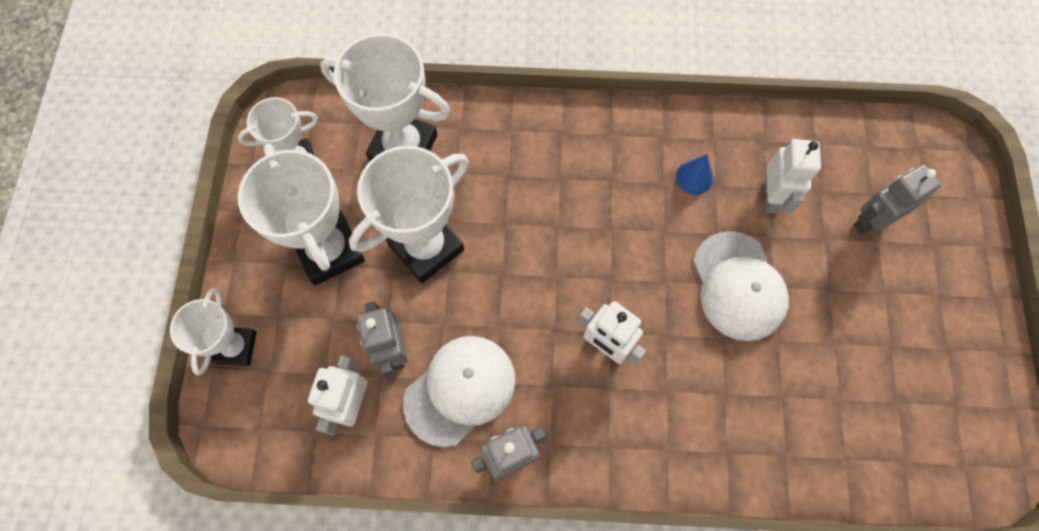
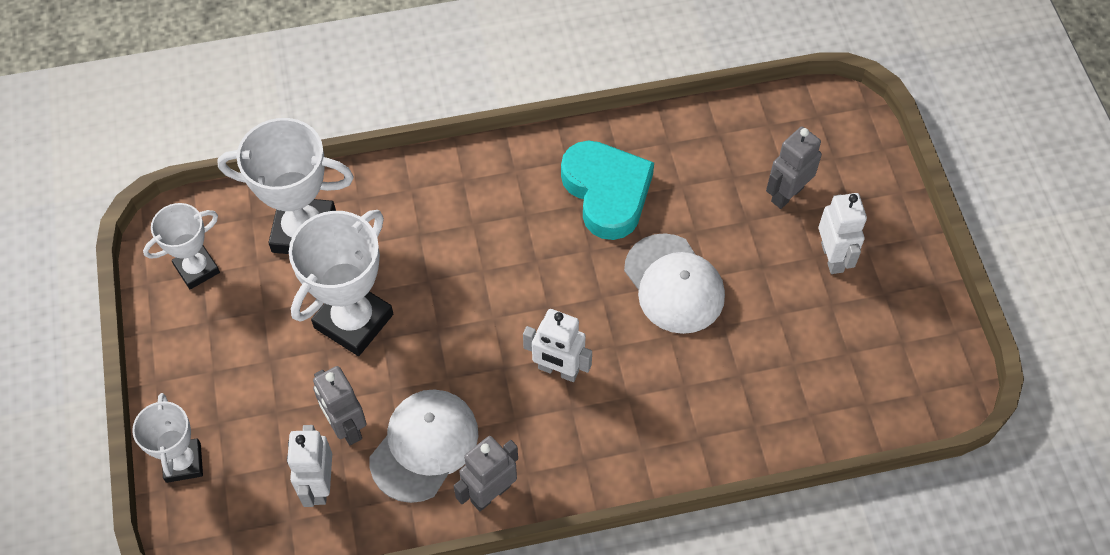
camera: 15 degrees left, 10 degrees down
(329, 250) = (254, 348): white trophy -> none
(694, 177) = (607, 192): blue cone -> turquoise heart
(771, 197) = (687, 194): white robot -> white robot (832, 257)

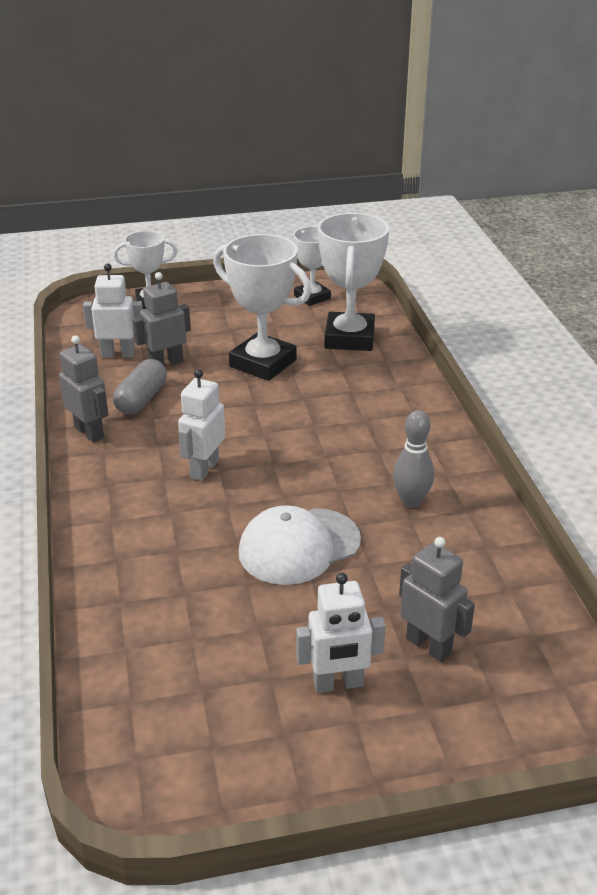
camera: 90 degrees right, 25 degrees down
(424, 446) = (141, 399): white cap -> grey capsule
(607, 192) = (411, 501): turquoise heart -> grey bowling pin

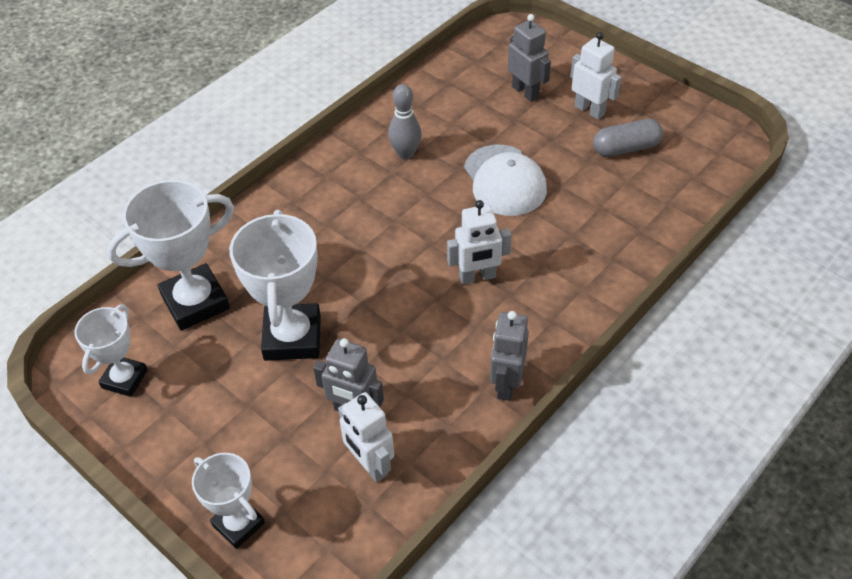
camera: 125 degrees left, 15 degrees up
(141, 399) = (427, 385): grey capsule -> grey capsule (626, 148)
(299, 546) = (504, 180): white cap -> white cap turned 45 degrees clockwise
(429, 646) = (525, 92): grey robot -> grey robot turned 135 degrees clockwise

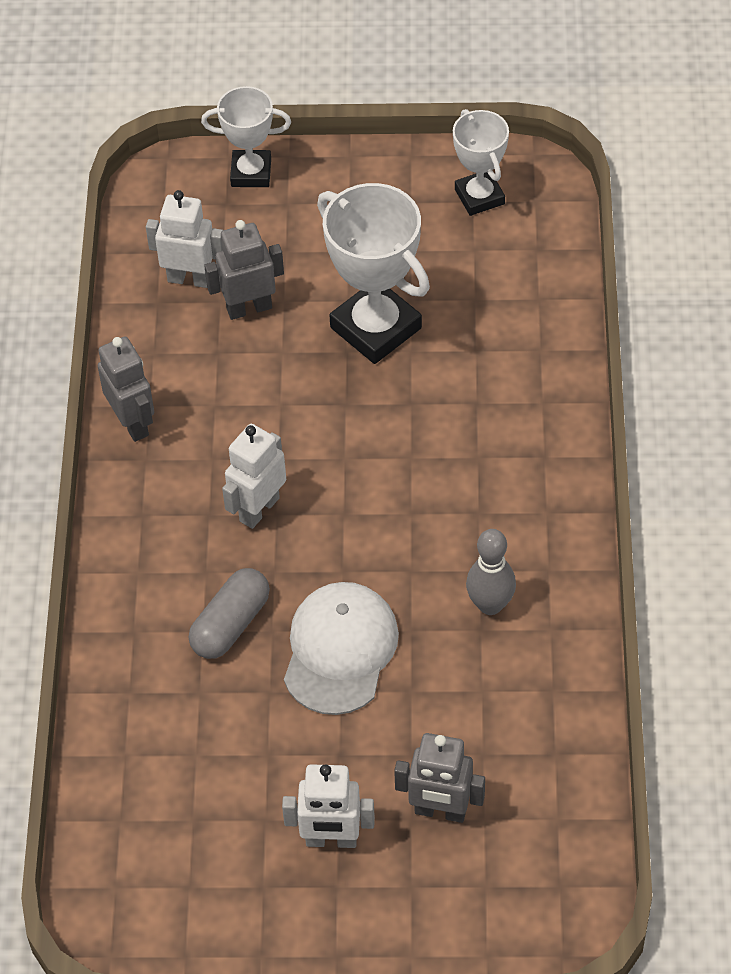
camera: 140 degrees right, 5 degrees up
(195, 302) = (506, 294): white trophy -> none
(504, 180) = (340, 650): white cap -> white cap turned 75 degrees clockwise
(626, 148) = (235, 806): grey capsule -> grey capsule (230, 624)

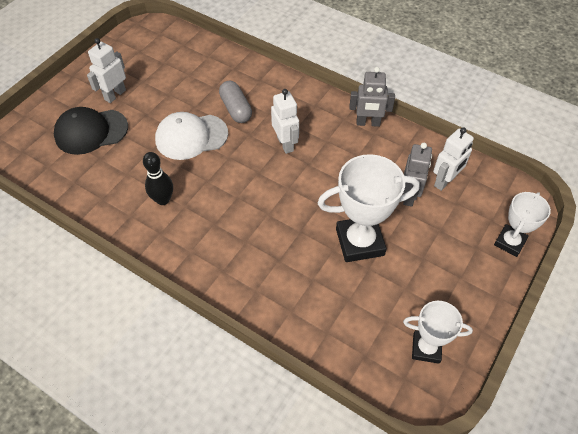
camera: 120 degrees right, 0 degrees up
(340, 650) = (191, 137): white cap -> white cap turned 120 degrees clockwise
(440, 811) = (91, 131): grey robot -> black cap
(490, 604) = (163, 200): grey bowling pin -> black bowling pin

